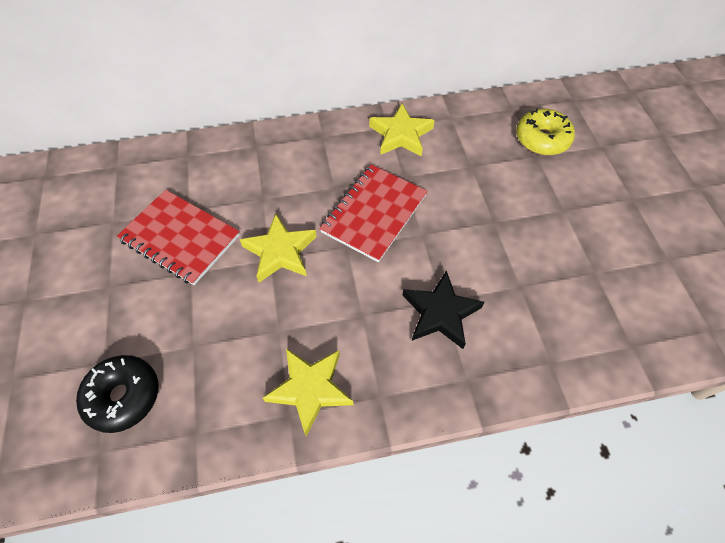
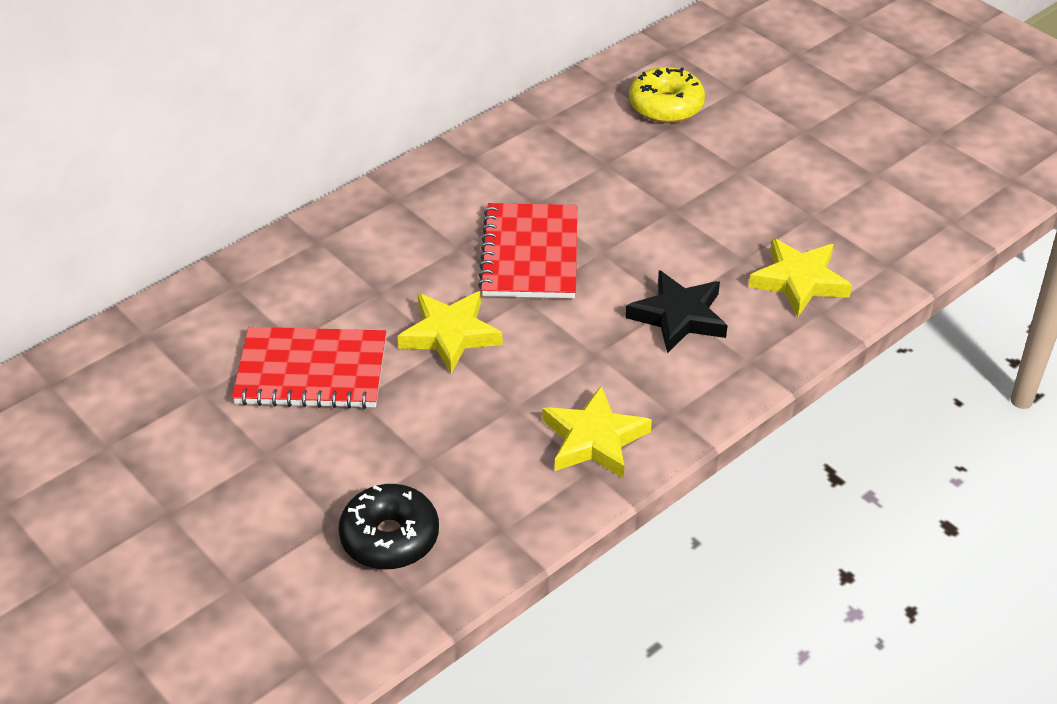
camera: 30 degrees left, 15 degrees down
(401, 135) = (495, 161): yellow star -> yellow star (799, 281)

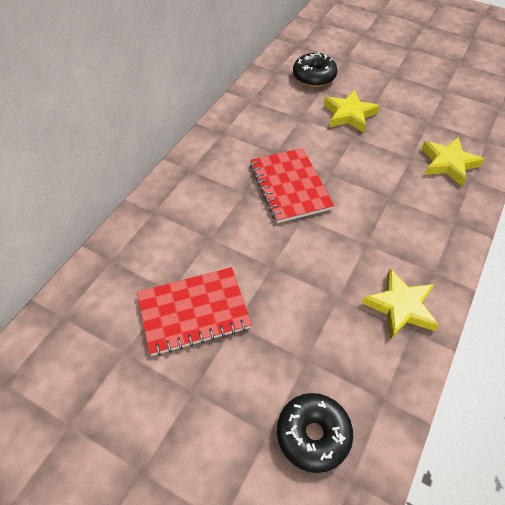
camera: 20 degrees left, 10 degrees up
(450, 334) = (271, 256): yellow star -> yellow star (349, 114)
(666, 106) = (314, 76): yellow donut -> black donut
(678, 316) = (398, 204): black star -> none

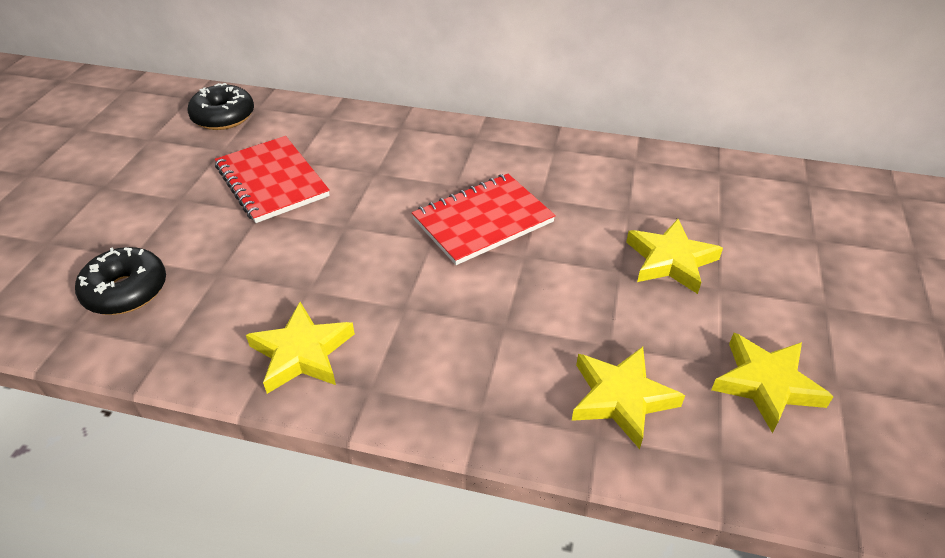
camera: 75 degrees right, 10 degrees down
(314, 76) = (737, 210): black donut -> black donut (223, 117)
(442, 111) = (766, 384): none -> yellow star

